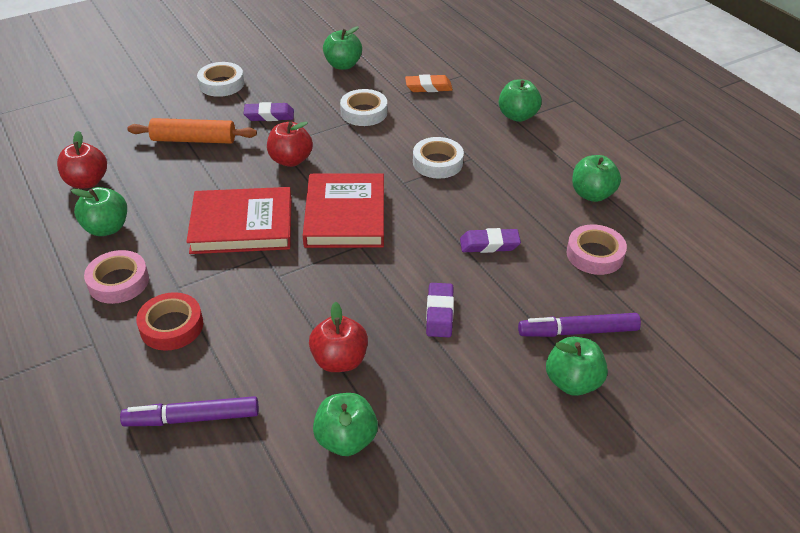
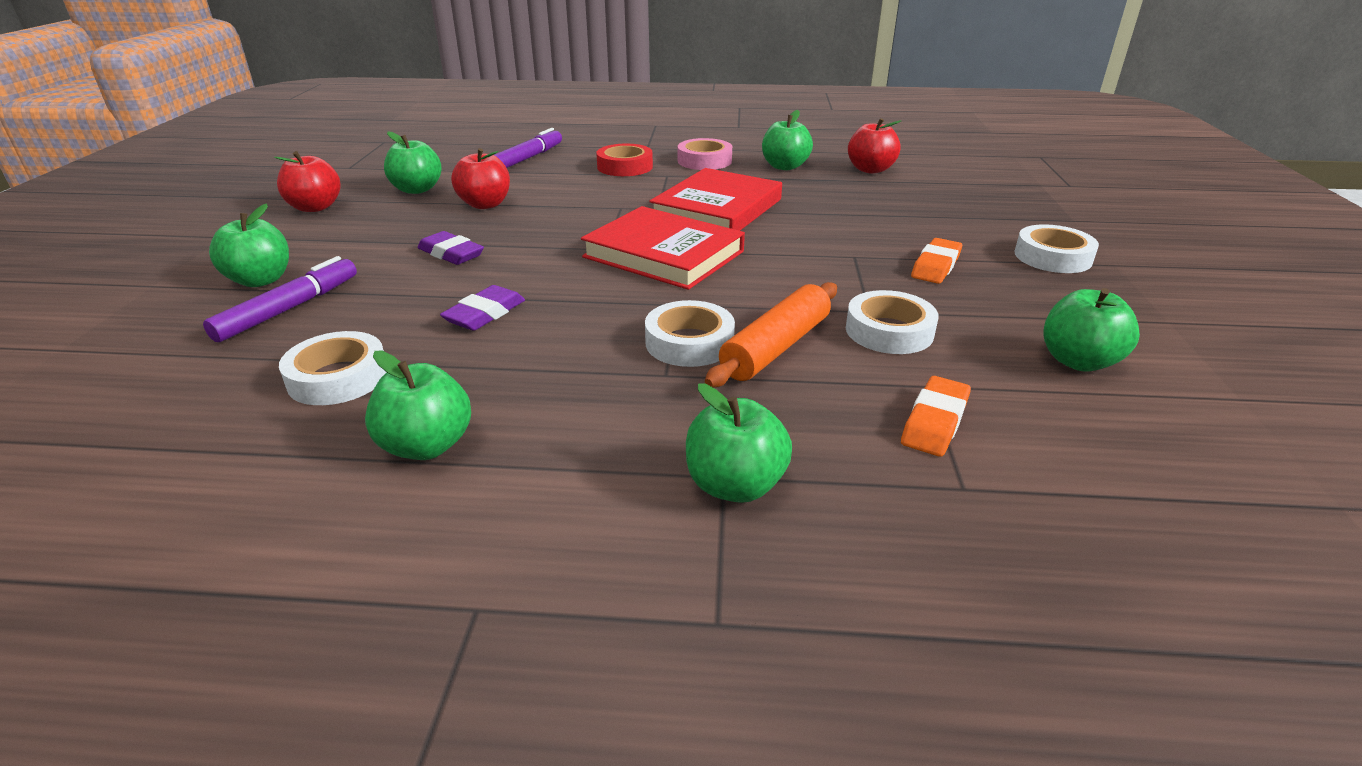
camera: 125 degrees right, 10 degrees down
(194, 140) = (910, 218): orange rolling pin -> orange rolling pin (776, 347)
(269, 115) = (935, 266): purple eraser -> orange eraser
(290, 160) = (810, 254): red apple -> red apple (315, 207)
(595, 254) = (338, 377): pink tape -> white tape

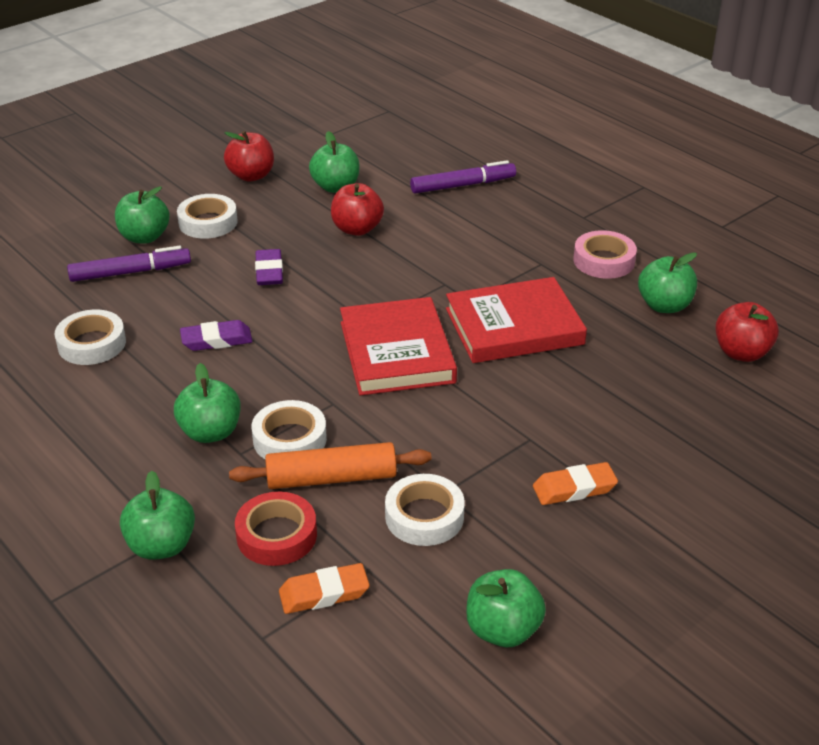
camera: 45 degrees right, 5 degrees up
(427, 446) = (72, 418): green apple -> green apple (210, 432)
(625, 167) = (523, 235): red tape -> red tape (276, 535)
(1052, 257) = (697, 545): white tape -> white tape (208, 222)

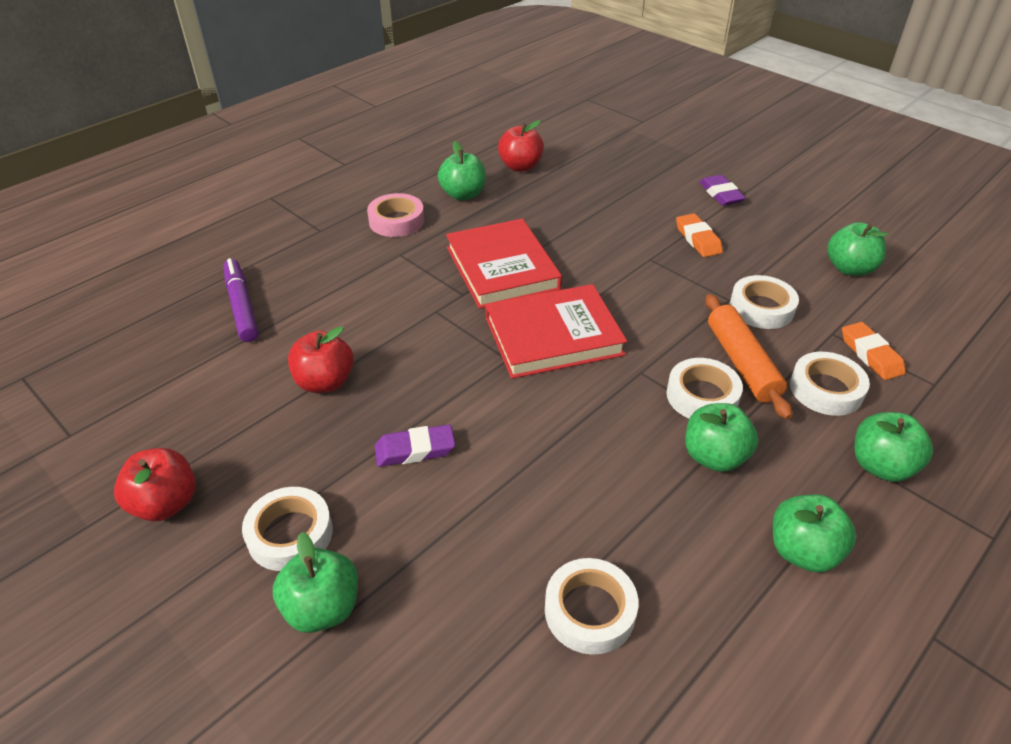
camera: 95 degrees left, 5 degrees up
(130, 272) = (418, 604): purple marker -> none
(216, 340) = (559, 478): purple eraser -> purple eraser (720, 194)
(276, 535) = (826, 389): red tape -> white tape
(336, 187) = (220, 410): green apple -> green apple (803, 551)

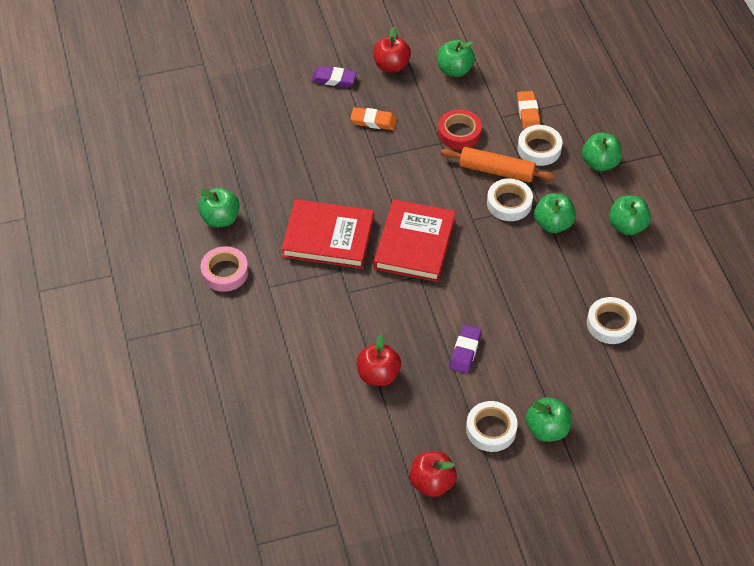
camera: 60 degrees left, 10 degrees up
(241, 306) = (264, 398): purple marker -> none
(520, 166) = (209, 168): red apple -> red apple (391, 66)
(761, 308) = (459, 133): white tape -> red tape
(870, 355) = (528, 112): orange eraser -> orange eraser turned 75 degrees clockwise

